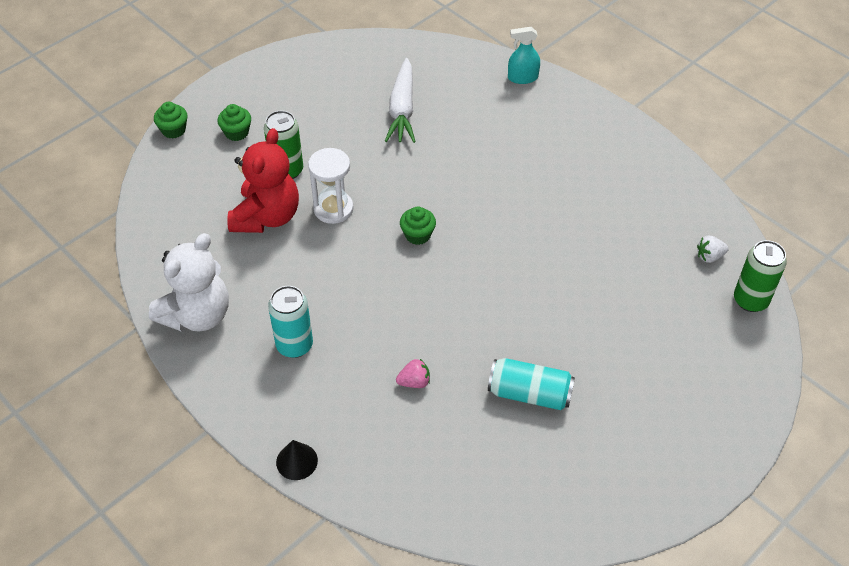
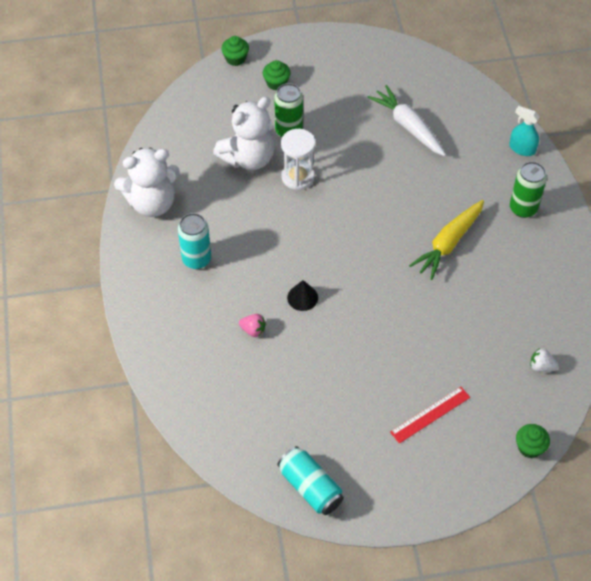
camera: 35 degrees right, 5 degrees up
(267, 217) = (248, 158): red teddy bear -> white teddy bear
(297, 461) = (139, 336): black cone -> black cone (302, 297)
(402, 109) = (408, 126): white carrot -> white carrot turned 105 degrees clockwise
(417, 235) = (340, 228): green cupcake -> green cupcake (530, 447)
(529, 394) = (322, 384): turquoise can -> turquoise can (310, 487)
(531, 193) = (448, 243): none -> yellow carrot
(654, 360) = (430, 414): none -> red ruler
(750, 300) = (542, 416): green can -> green can (523, 208)

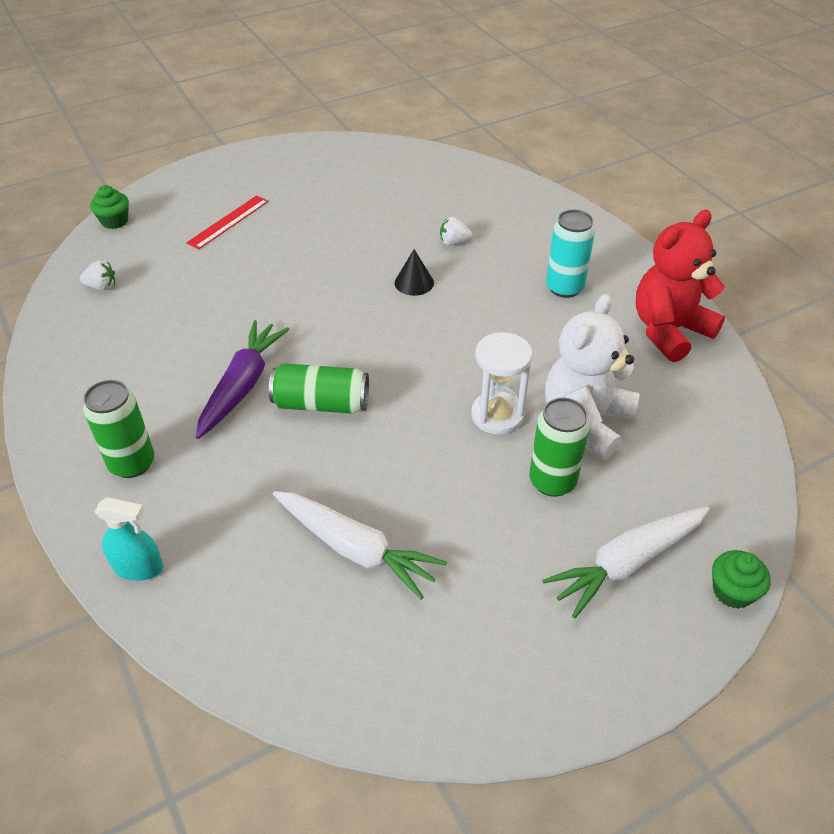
camera: 160 degrees right, 10 degrees down
(152, 203) = (669, 331): white teddy bear -> red teddy bear
(253, 330) = (454, 242): pink strawberry -> white strawberry
(276, 83) = (627, 563): green cupcake -> white carrot
(310, 487) = (333, 154): turquoise can -> none
(401, 215) = (321, 404): none -> green can
(448, 243) = (242, 385): yellow carrot -> purple carrot

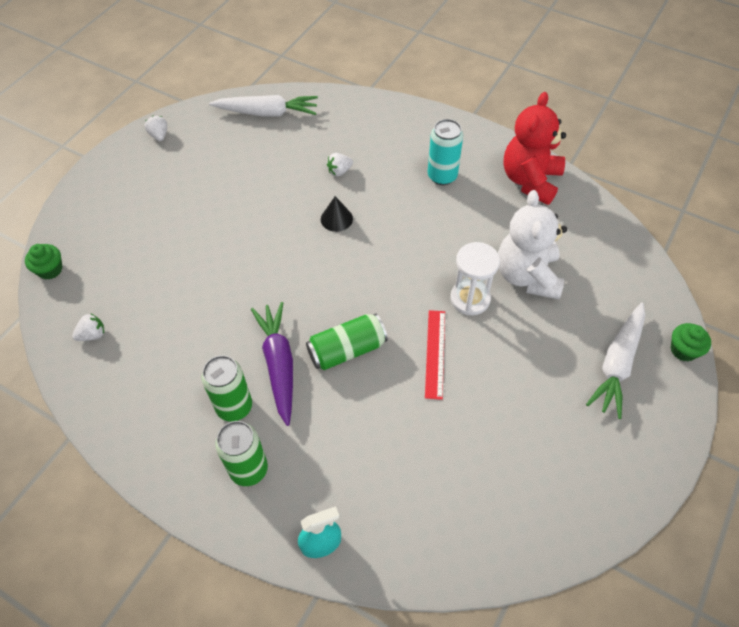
camera: 30 degrees left, 10 degrees up
(228, 222) = (150, 228): red ruler -> red ruler (435, 353)
(303, 152) = (159, 135): none -> white strawberry
(355, 549) = (454, 446): white carrot -> white carrot (267, 113)
(552, 481) = (537, 330): green can -> green can (234, 407)

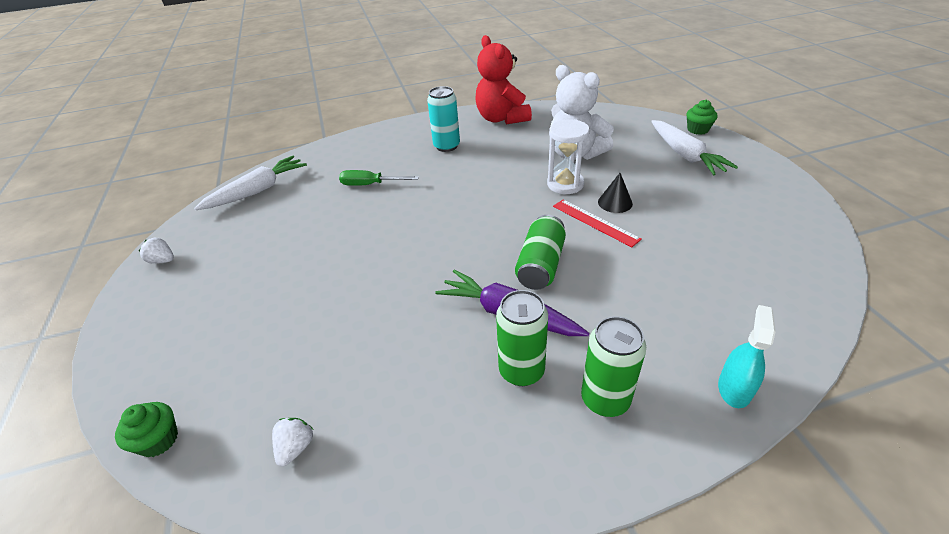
camera: 45 degrees left, 15 degrees down
(336, 219) = (410, 207): black cone -> black cone (615, 202)
(339, 171) = (370, 185): white strawberry -> green screwdriver

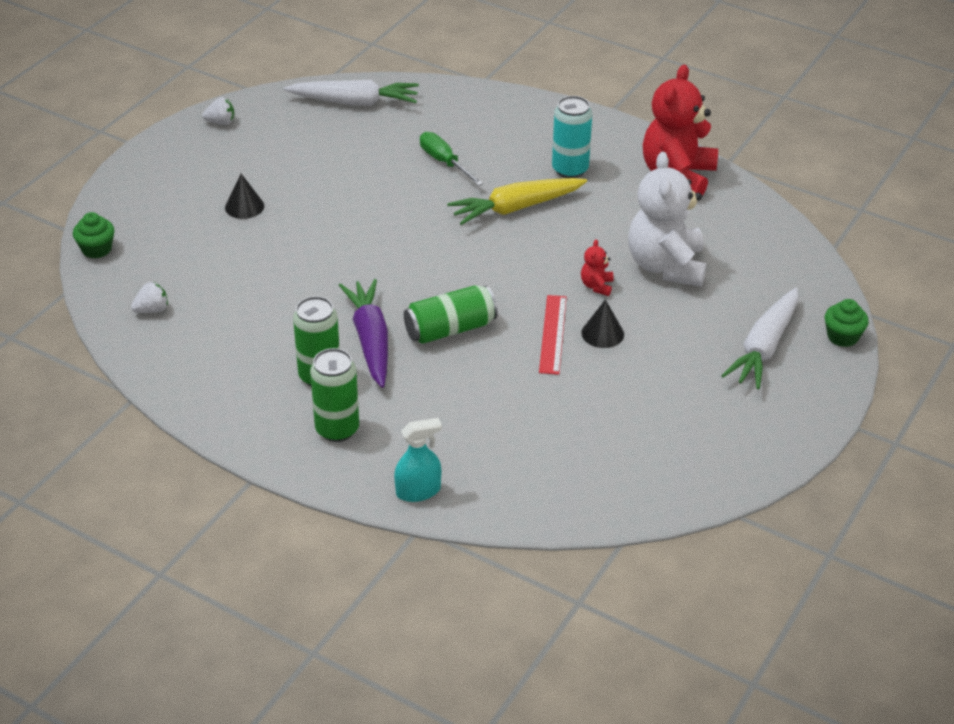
camera: 45 degrees right, 0 degrees up
(163, 261) = (221, 122): white strawberry -> white strawberry turned 105 degrees clockwise
(266, 300) = (244, 206): none -> black cone
(453, 179) = (516, 208): none -> yellow carrot
(565, 184) = (596, 286): white hourglass -> red teddy bear

